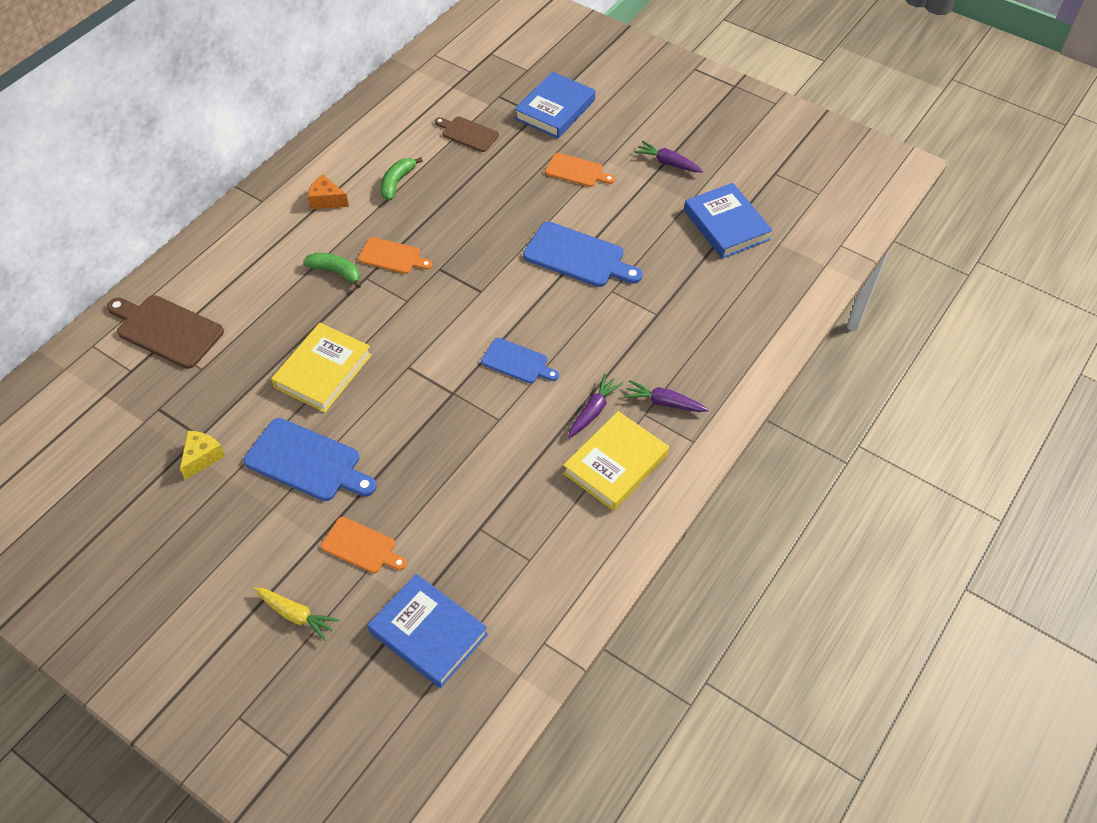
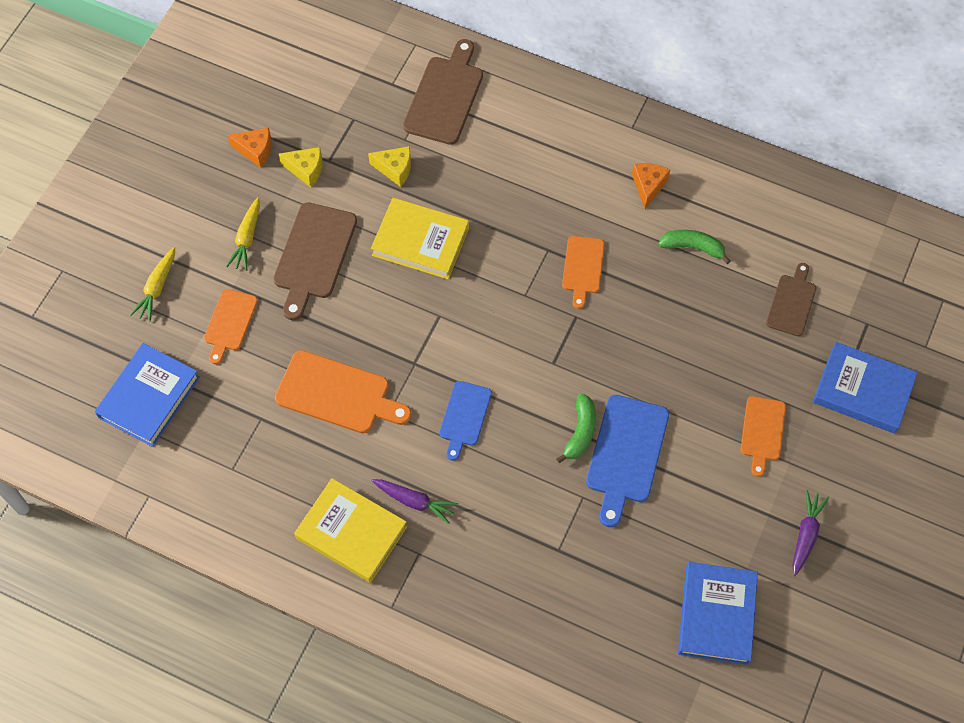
camera: 80 degrees right, 10 degrees up
(158, 501) = (255, 150): none -> orange cheese
(233, 381) = (395, 169): none -> yellow cheese
(265, 520) = (247, 238): none -> yellow carrot
(307, 462) = (314, 255): blue cutting board -> brown cutting board
(336, 272) = (549, 221): green banana -> green banana (580, 432)
(469, 459) = (337, 394): none -> orange cutting board
(664, 402) = (437, 572): purple carrot -> none
(726, 225) = (716, 615): blue book -> blue book turned 45 degrees counterclockwise

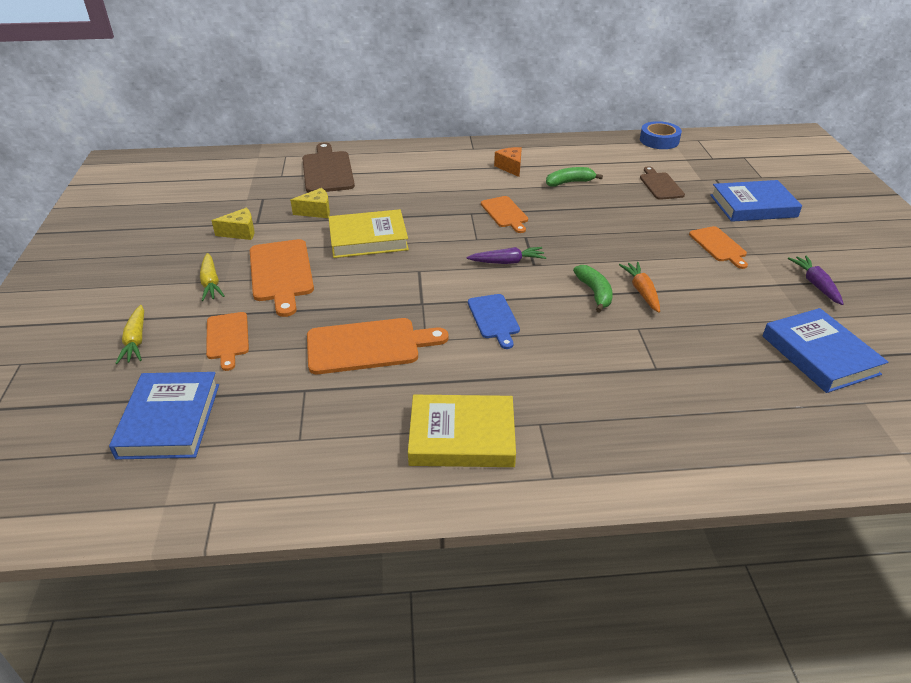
camera: 30 degrees left, 25 degrees down
(255, 150) = (187, 235): orange cheese -> none
(314, 255) = (281, 273): brown cutting board -> orange cutting board
(414, 501) = (502, 388): purple carrot -> purple carrot (507, 262)
(626, 454) = (641, 291): blue cutting board -> orange carrot
(869, 217) = (659, 140): none -> blue tape

